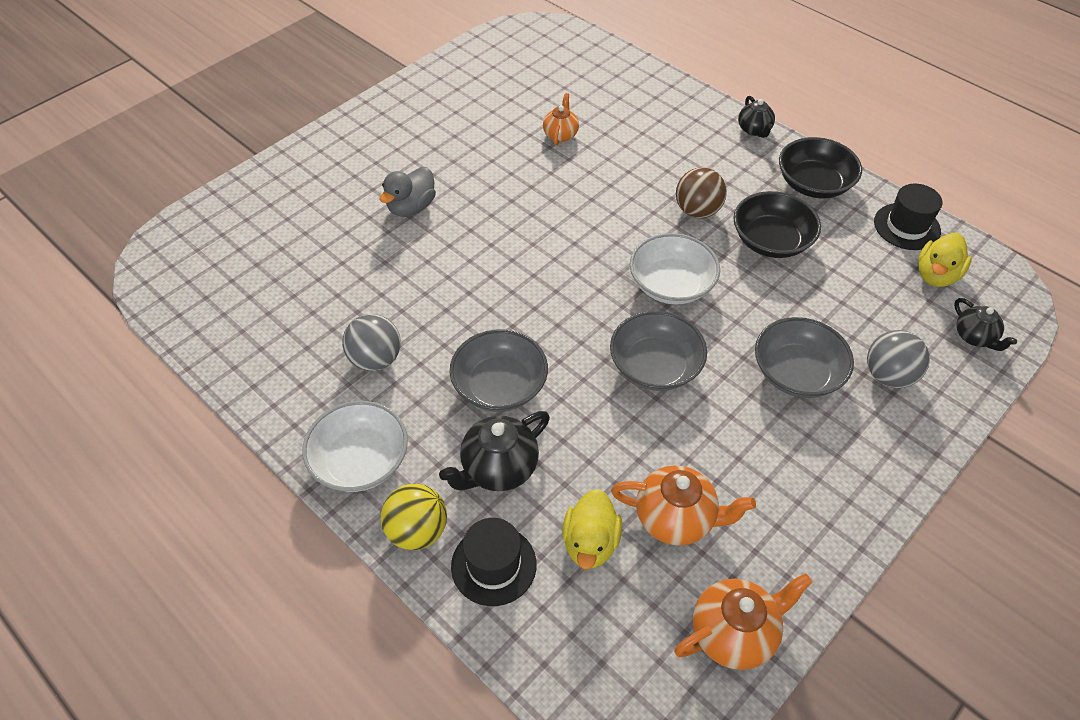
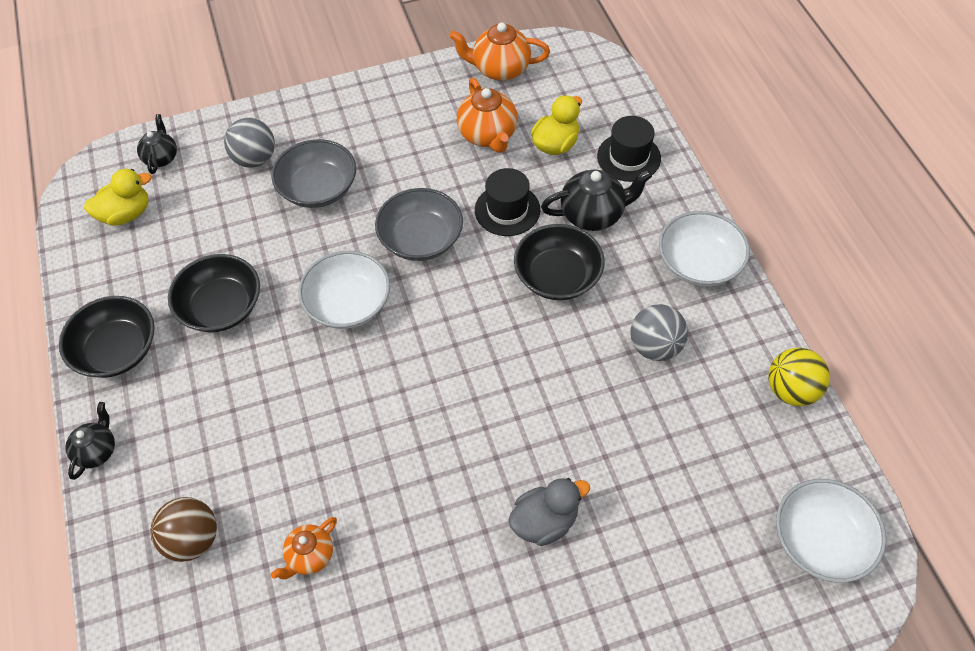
camera: 150 degrees left, 5 degrees up
(193, 272) = (821, 540): none -> white bowl
(417, 531) = (673, 197): yellow ball -> yellow ball (791, 390)
(500, 386) = (557, 276): grey bowl -> black bowl
(676, 518) = (488, 135): orange teapot -> orange teapot turned 150 degrees counterclockwise
(697, 211) = (255, 371): brown ball -> brown ball (192, 539)
(907, 226) = (92, 266): black hat -> black hat (507, 210)

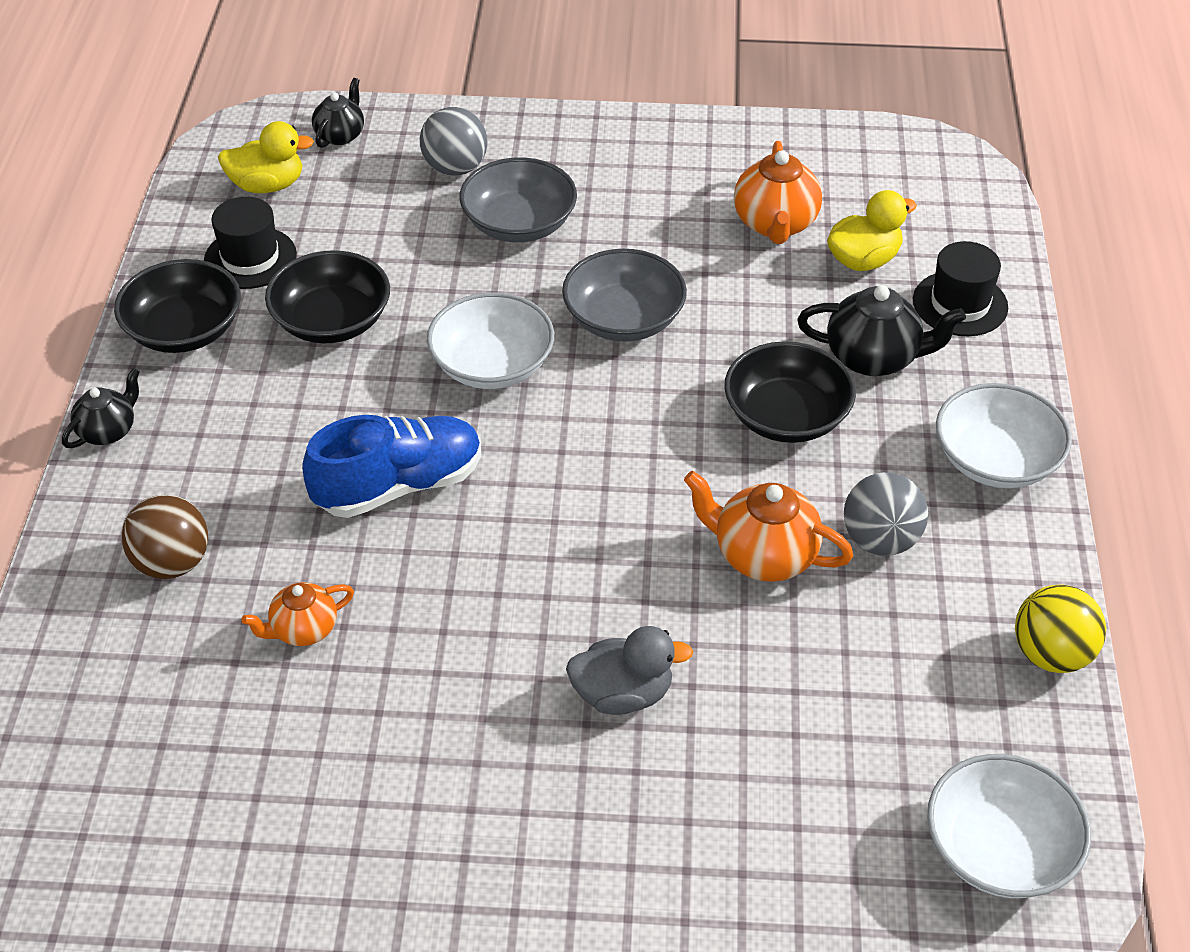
camera: 20 degrees right, 10 degrees down
(326, 419) = (399, 485): none -> blue shoe
(500, 69) = (831, 151): orange teapot -> orange teapot (763, 555)
(507, 210) = (757, 318): black hat -> black hat (250, 258)

